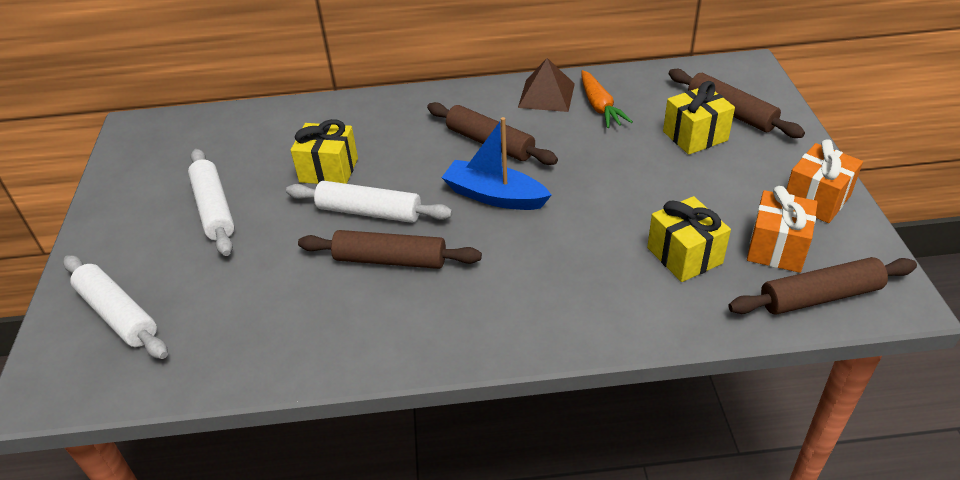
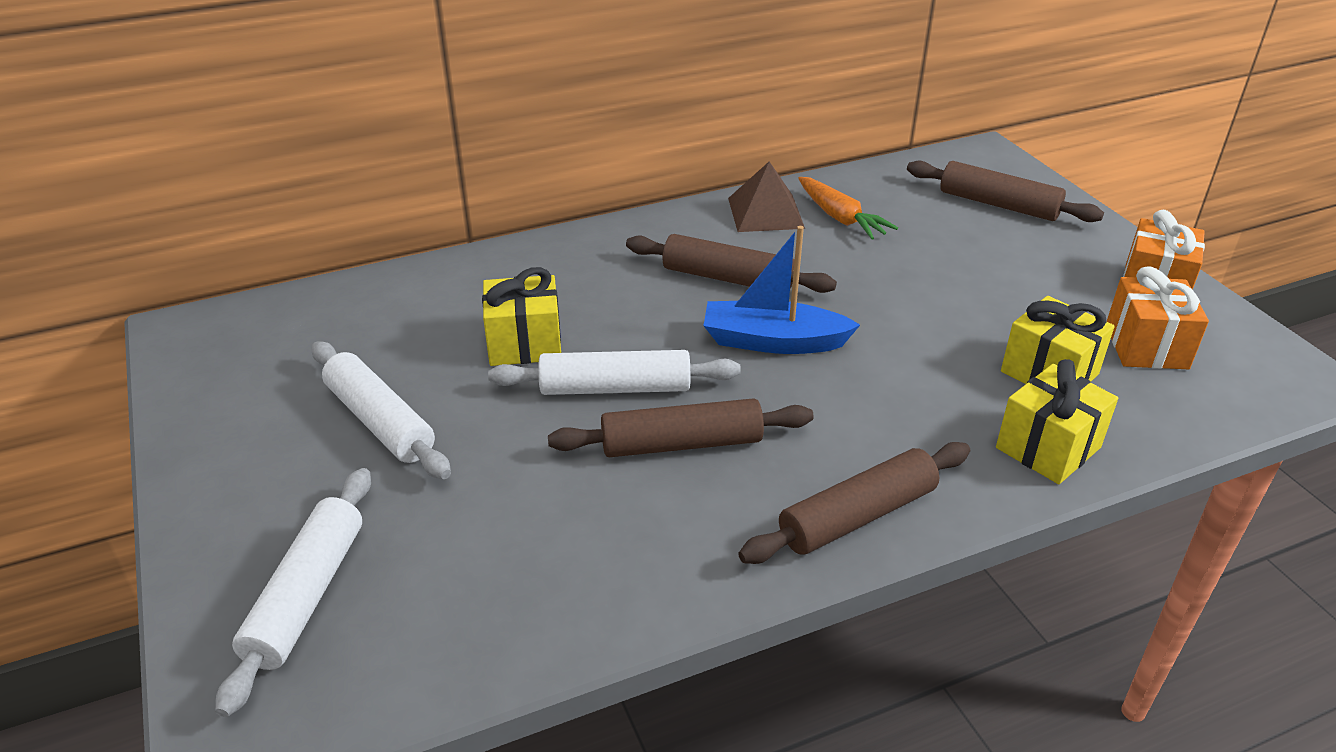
camera: 20 degrees left, 5 degrees down
(118, 314) = (307, 595): white rolling pin -> white rolling pin turned 75 degrees clockwise
(695, 136) = (974, 236): yellow gift -> yellow gift (1048, 447)
(819, 296) = (1227, 392): brown rolling pin -> brown rolling pin (857, 516)

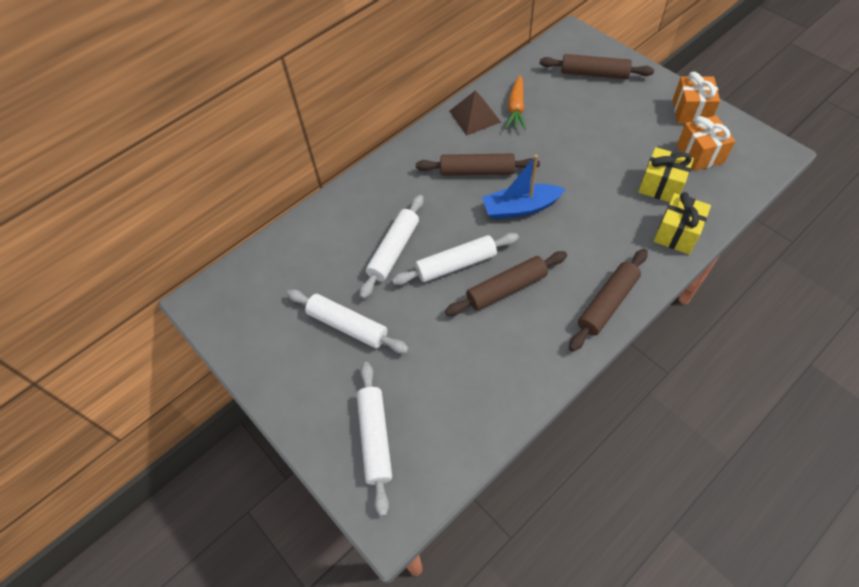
camera: 15 degrees left, 20 degrees up
(524, 344) = (394, 250): yellow gift -> white rolling pin
(840, 218) = (516, 108): orange carrot -> orange carrot turned 60 degrees clockwise

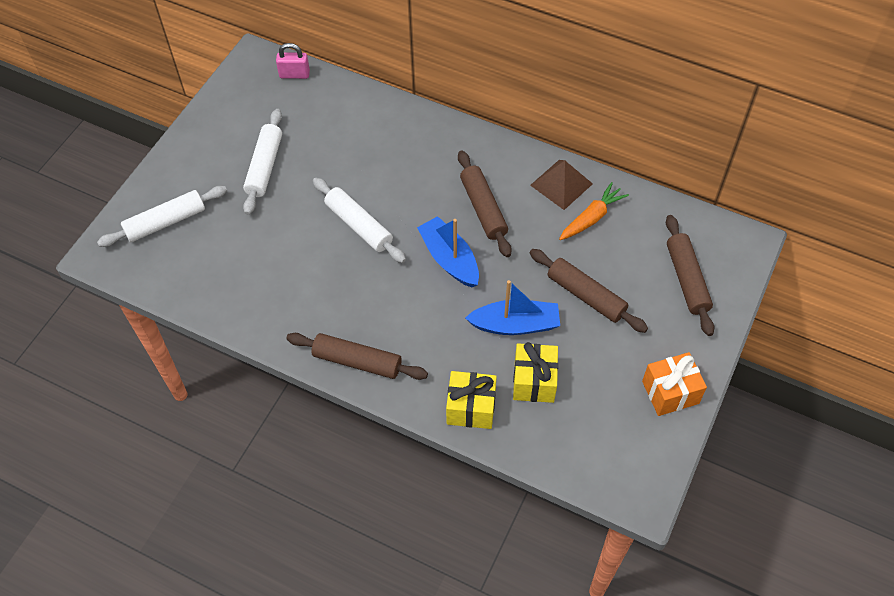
camera: 65 degrees right, 0 degrees up
(243, 272) = (294, 74): none -> pink padlock
(394, 250) = (357, 172): white rolling pin -> none
(506, 288) = (345, 273): brown rolling pin -> brown rolling pin (586, 296)
(516, 108) = (591, 218): orange carrot -> orange carrot turned 150 degrees clockwise
(603, 183) = (515, 324): none -> blue boat
(700, 154) = (601, 413): orange gift -> none

